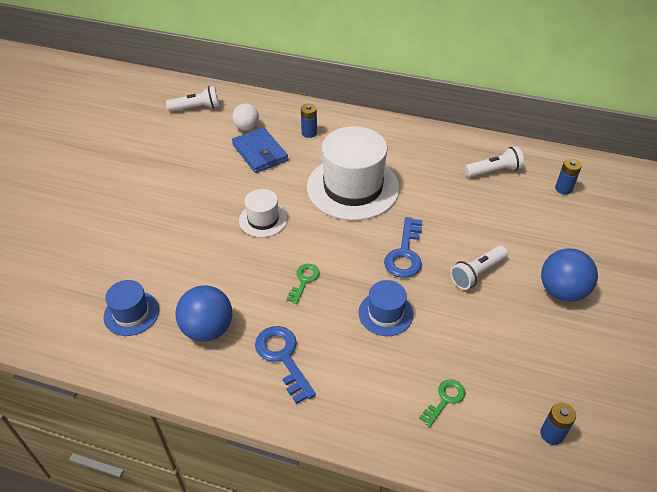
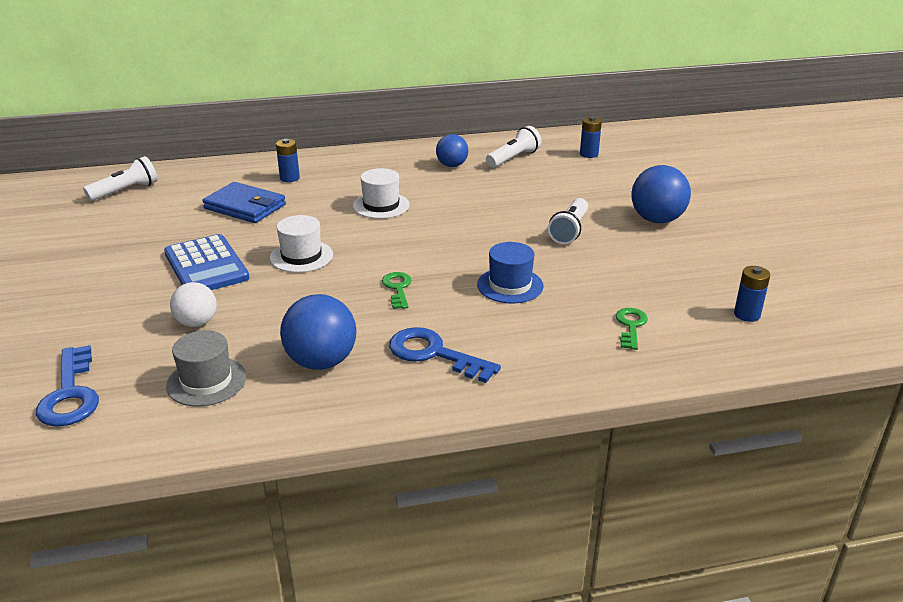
camera: 30 degrees left, 15 degrees down
(131, 313) = (206, 381): blue hat -> grey hat
(198, 204) = (206, 266): none -> blue calculator
(246, 127) = (208, 191): white ball -> white ball (197, 323)
(353, 187) = (381, 205): white hat -> white hat, size x0.50
(405, 253) = (485, 237): blue key -> blue key (70, 394)
(438, 161) = (452, 165): none -> blue ball

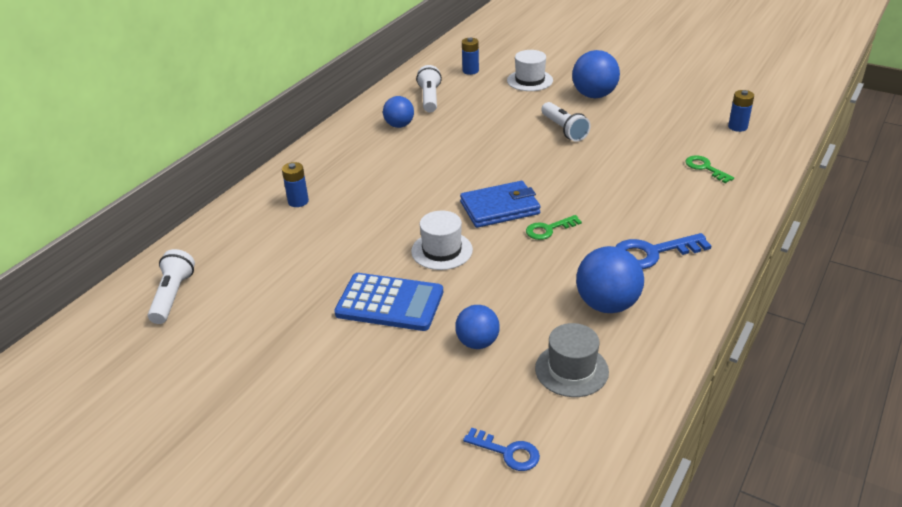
camera: 45 degrees left, 5 degrees up
(70, 394) = (507, 452): blue key -> blue key, size x0.62
(197, 323) = (477, 342): white ball -> blue ball
(245, 207) = (314, 243): blue wallet -> blue wallet (500, 208)
(381, 205) = (414, 182): white hat -> white hat (529, 80)
(397, 288) = (548, 229): green key -> green key turned 60 degrees counterclockwise
(510, 285) = (604, 185): blue hat -> none

